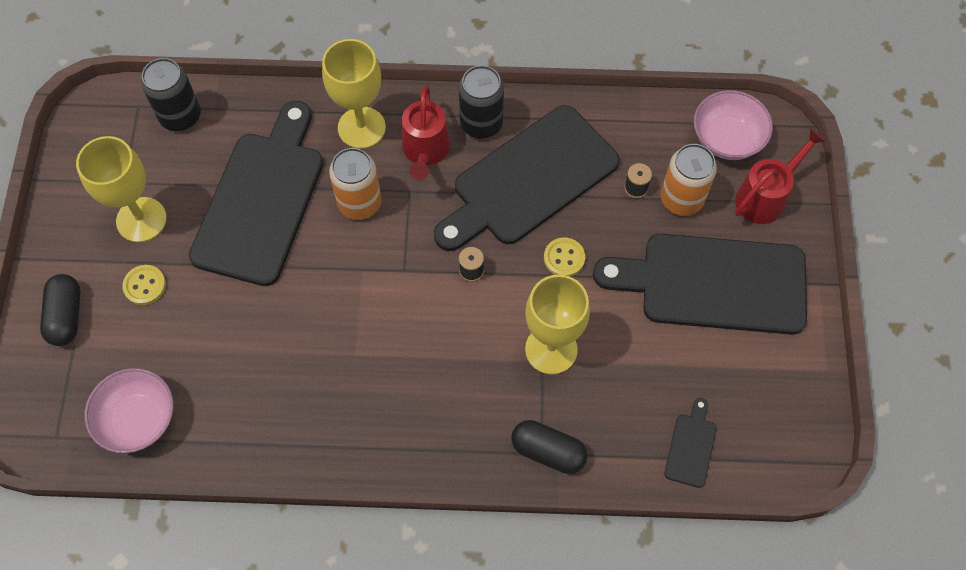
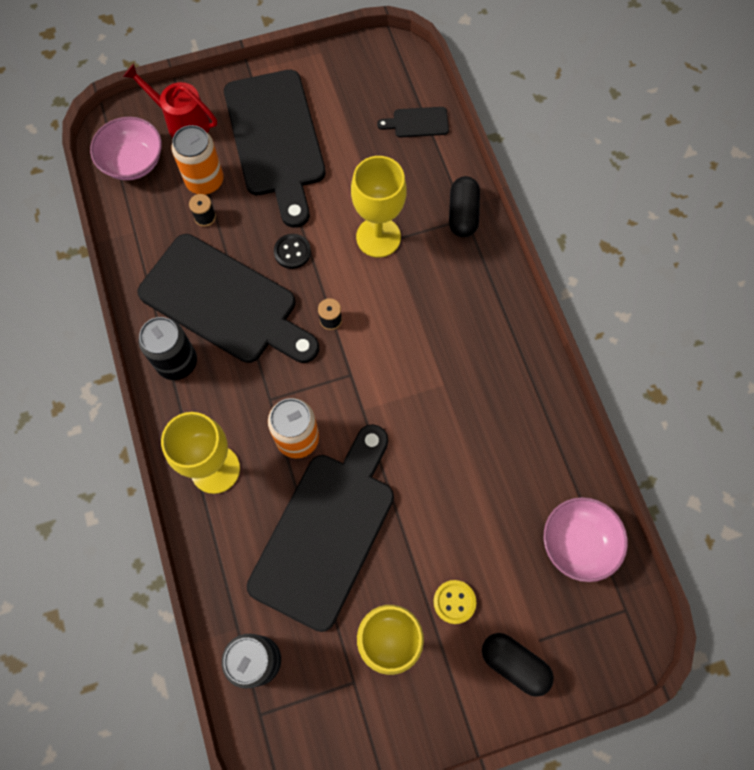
camera: 110 degrees left, 5 degrees up
(66, 316) = (514, 664): black capsule -> black capsule turned 60 degrees clockwise
(261, 200) = (326, 531): black cutting board -> black cutting board turned 120 degrees clockwise
(425, 152) = (223, 400): red watering can -> none
(564, 258) = (292, 252): yellow button -> black button

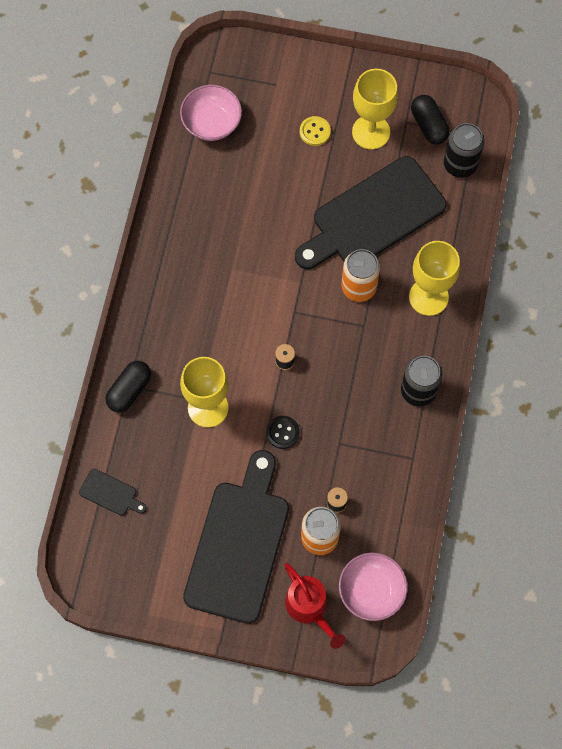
camera: 150 degrees left, 0 degrees up
(225, 302) = (358, 419): black cutting board -> none
(514, 664) = (300, 80): black capsule -> black capsule (428, 125)

